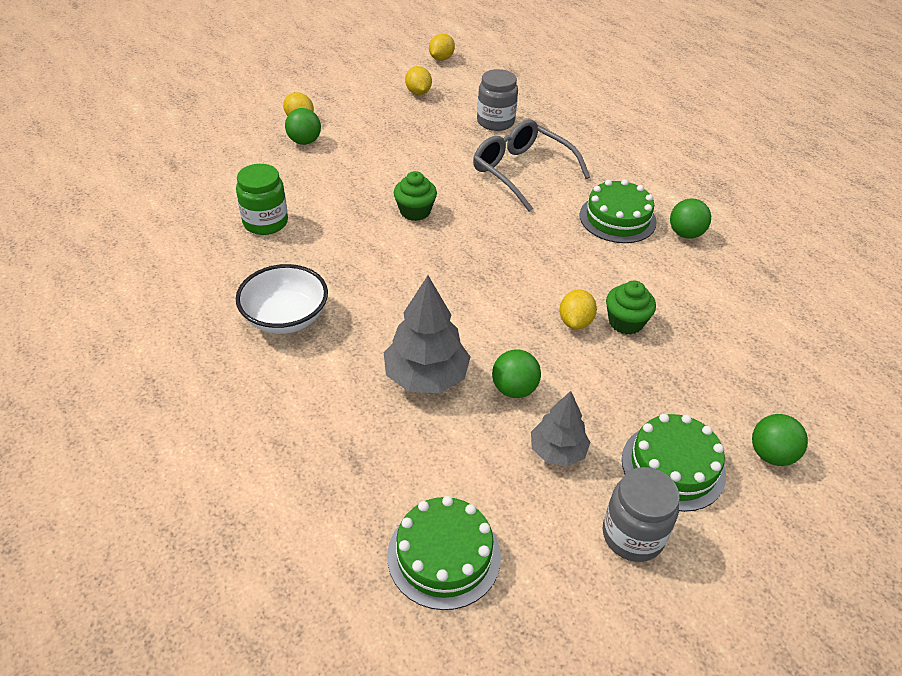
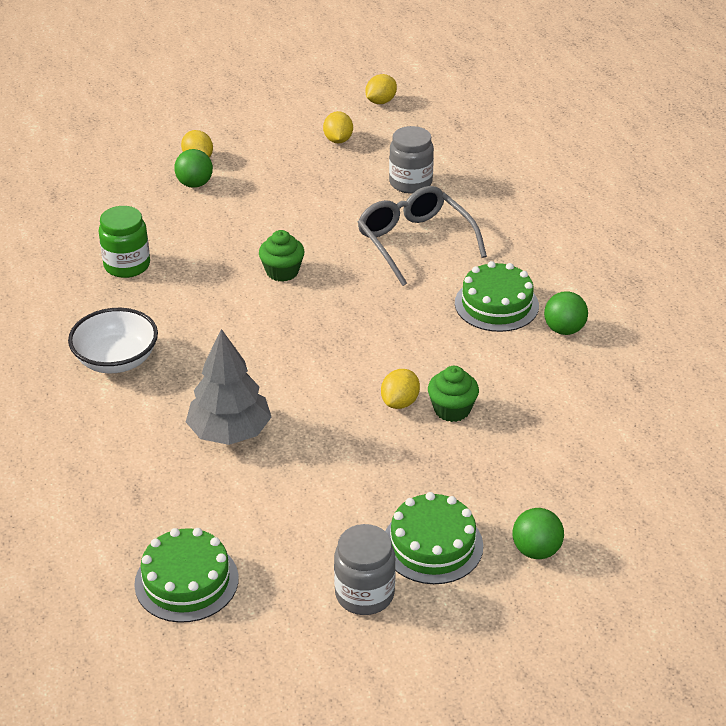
camera: 15 degrees right, 5 degrees down
(514, 389) = (310, 455): green ball -> none
(557, 451) = (327, 515): grey tree -> none

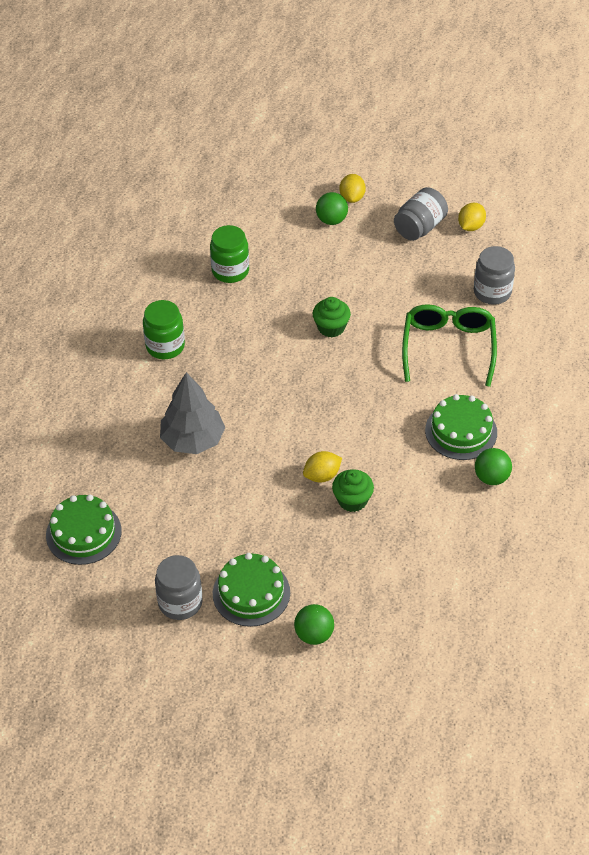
camera: 35 degrees right, 10 degrees up
(116, 360) = (165, 346): white bowl -> green jar
(289, 158) = (419, 227): none -> grey jar
(380, 101) = (536, 203): yellow lemon -> none
(414, 242) = (448, 347): grey glasses -> green glasses

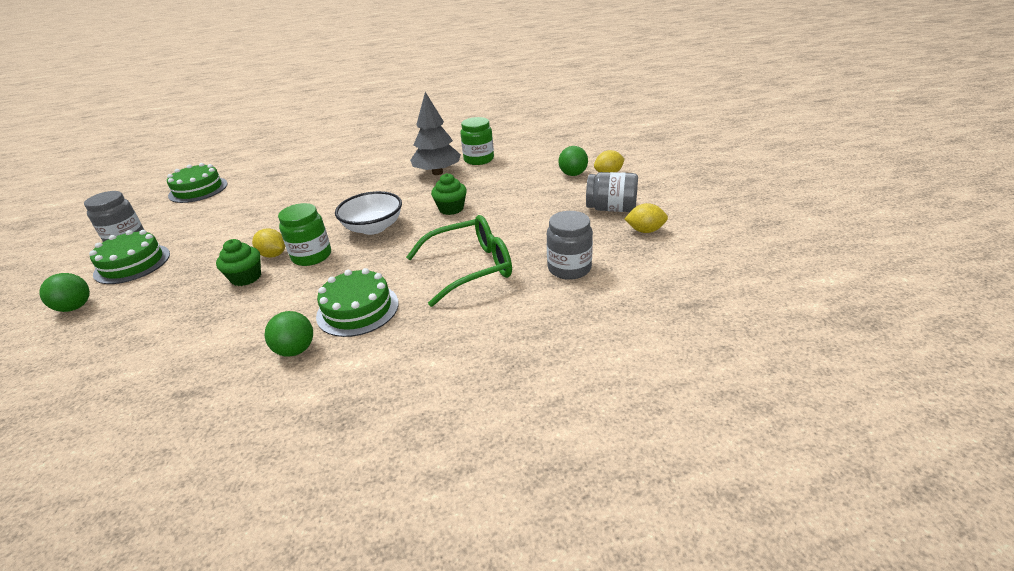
camera: 65 degrees right, 15 degrees down
(165, 346) = (387, 163): green jar -> green jar (312, 256)
(193, 440) = (298, 196): grey tree -> grey tree (437, 172)
(324, 392) = (373, 228): none -> white bowl

